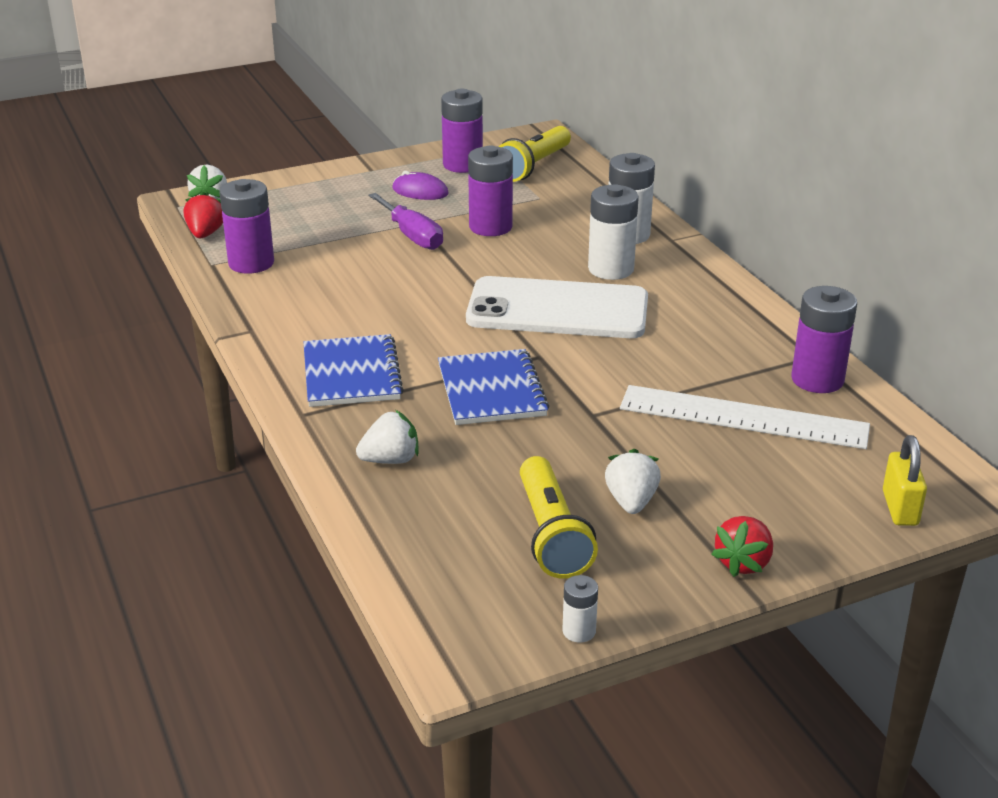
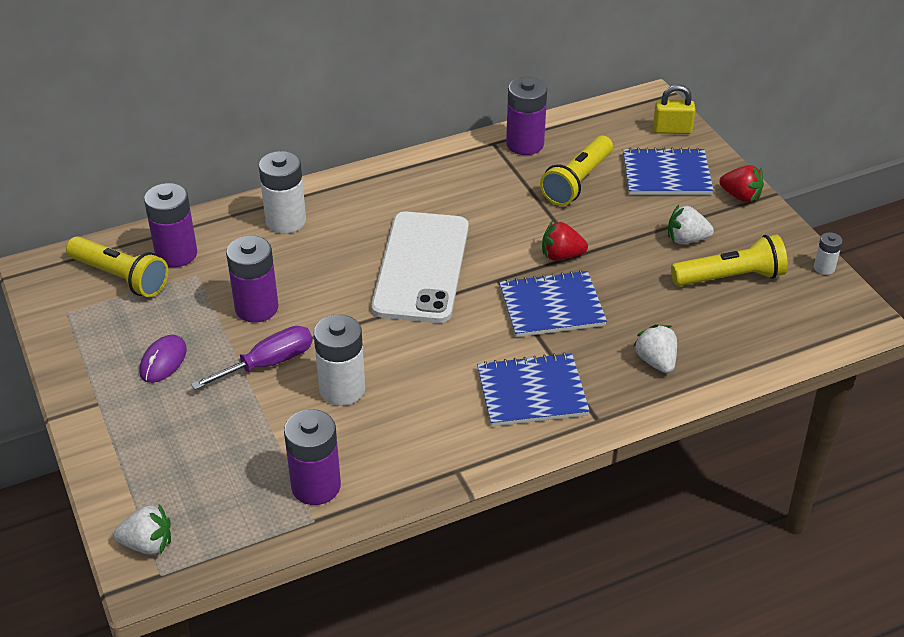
camera: 90 degrees left, 10 degrees up
(205, 234) = (239, 536): red strawberry -> red strawberry (561, 256)
(462, 165) = (102, 330): purple battery -> purple battery (176, 254)
(611, 269) = (350, 234): white battery -> white battery (342, 389)
(743, 417) = (577, 182): white ruler -> yellow flashlight
(780, 494) = (666, 174): none -> blue notebook

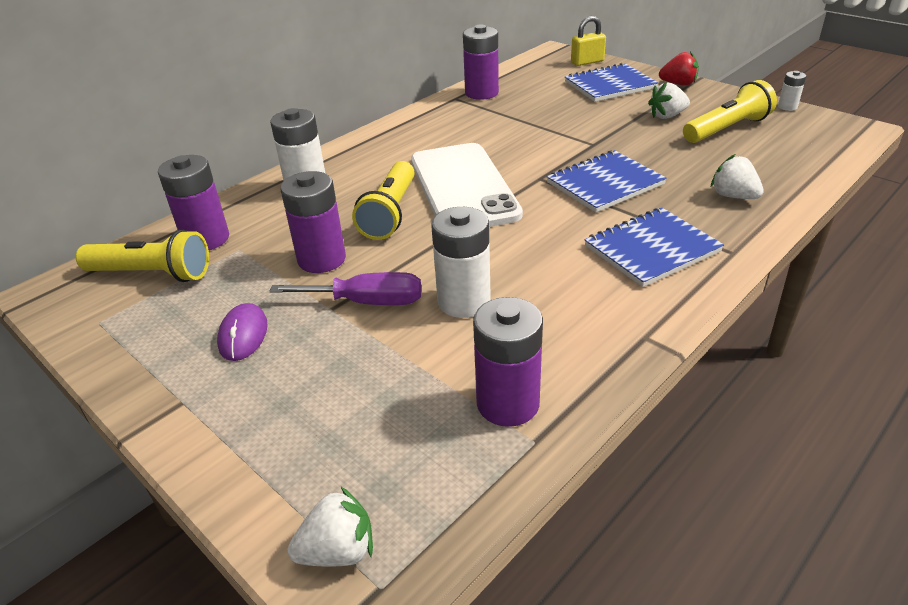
camera: 20 degrees left, 5 degrees down
(268, 363) = (367, 302): purple screwdriver -> purple screwdriver turned 60 degrees clockwise
(561, 256) = (579, 149): red strawberry -> none
(577, 182) = (545, 104): yellow flashlight -> yellow flashlight (390, 213)

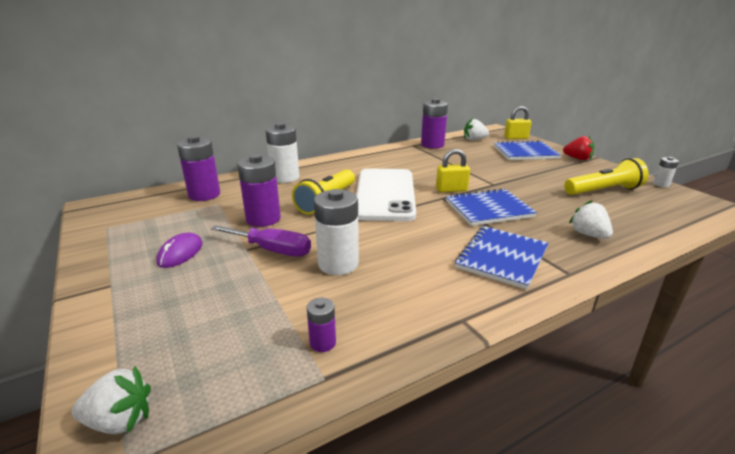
camera: 15 degrees right, 10 degrees down
(152, 274) = (158, 207): yellow flashlight -> none
(508, 403) = (322, 343): purple battery -> purple battery, size x0.50
(545, 163) = (451, 190): none -> yellow padlock
(651, 249) = (502, 258): blue notebook -> blue notebook turned 45 degrees counterclockwise
(667, 116) = (559, 176): white strawberry -> white strawberry (474, 139)

